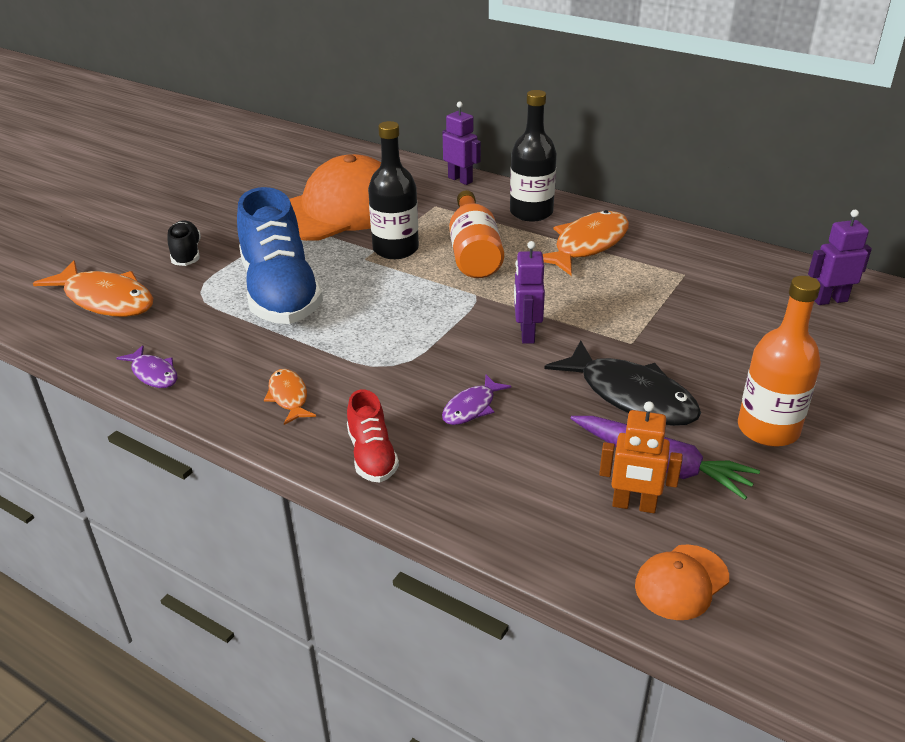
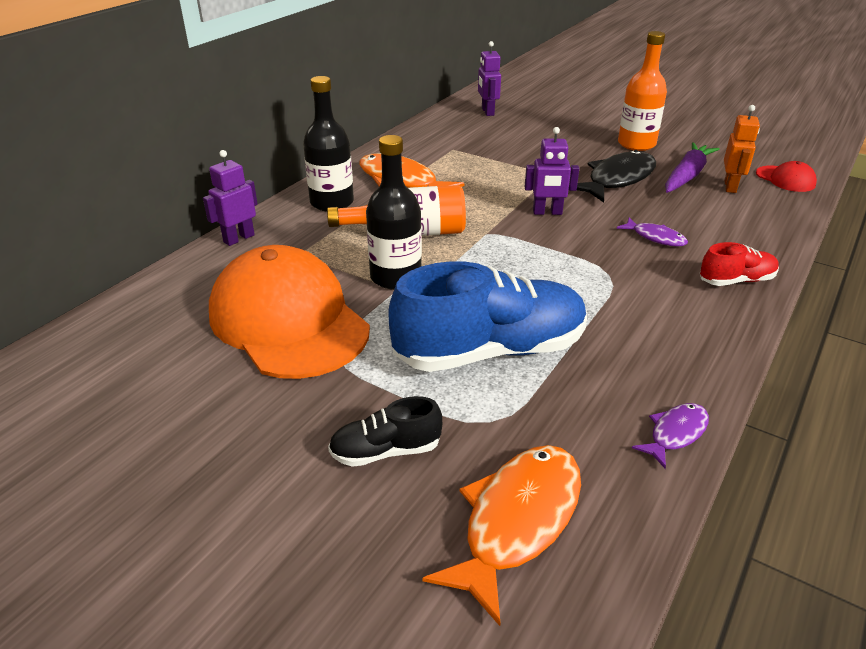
camera: 90 degrees left, 0 degrees up
(289, 397) = (678, 329): orange fish -> none
(681, 582) = (785, 179): orange cap -> red cap

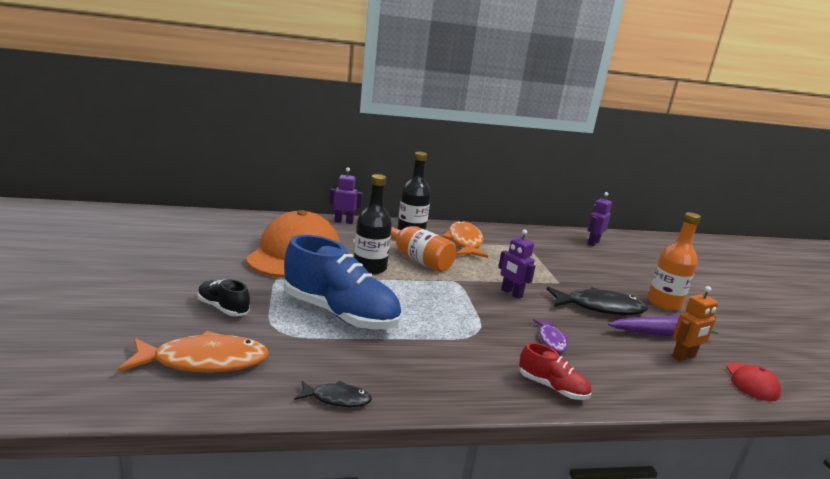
camera: 45 degrees right, 15 degrees down
(675, 433) = (337, 398): purple fish -> black fish

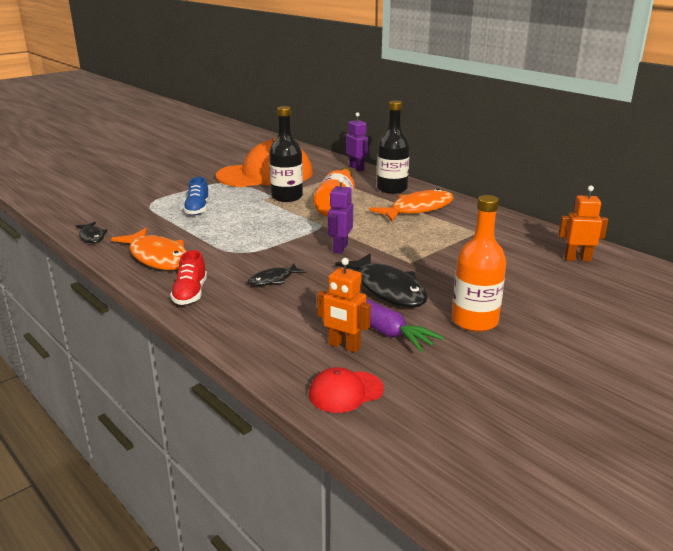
camera: 60 degrees right, 5 degrees up
(204, 361) = (93, 200): orange fish -> orange fish (157, 257)
(223, 308) = (156, 185): black shoe -> none
(340, 313) = (197, 209): blue shoe -> blue shoe, size x0.48
(551, 340) = (273, 280): purple fish -> black fish
(593, 243) = (577, 259): purple robot -> orange robot

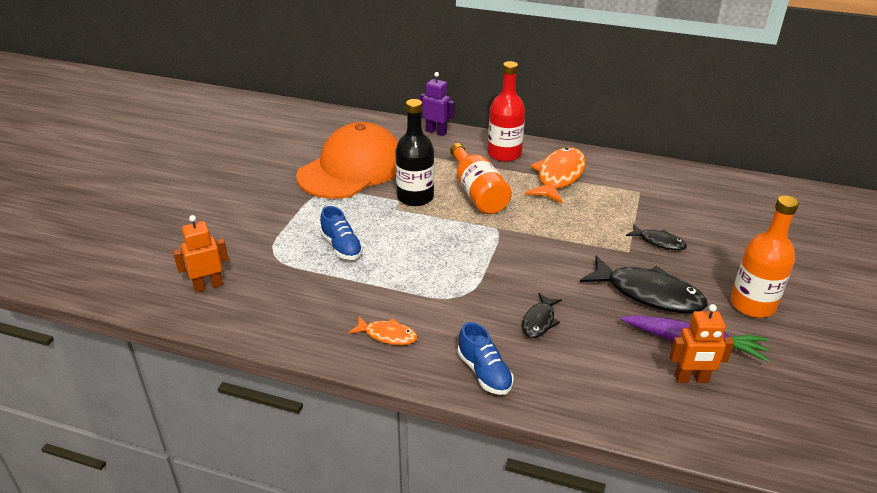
camera: 30 degrees left, 10 degrees up
(92, 237) = (272, 332): black fish -> black fish (659, 242)
(157, 257) = (387, 335): orange fish -> orange fish, size x0.53
(190, 294) = (484, 373): red shoe -> blue shoe
(340, 248) = (550, 255): purple robot -> none
(345, 392) = (750, 431): red cap -> none
(392, 189) = (504, 154): black bottle -> red bottle
(577, 259) = (746, 199): orange robot -> orange robot (208, 286)

